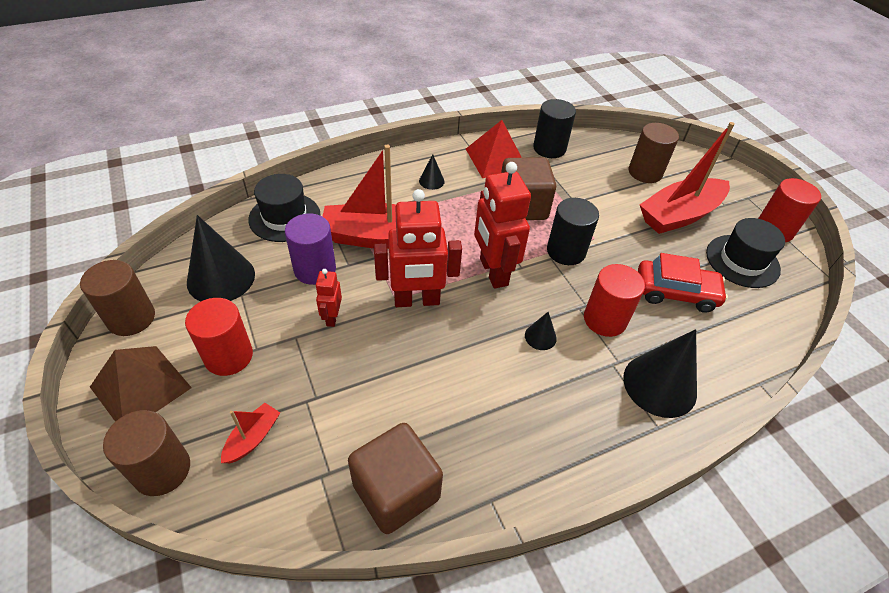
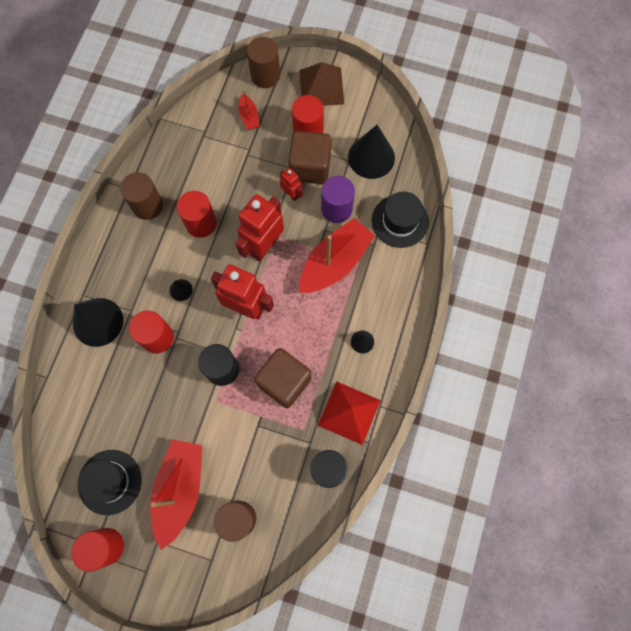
camera: 135 degrees right, 25 degrees up
(131, 318) = (375, 102): brown cylinder -> brown cylinder (147, 205)
(396, 491) = (169, 155): brown cube -> brown cube (310, 167)
(451, 376) = (201, 223): none -> red cylinder
(675, 292) = (133, 403): red car -> none

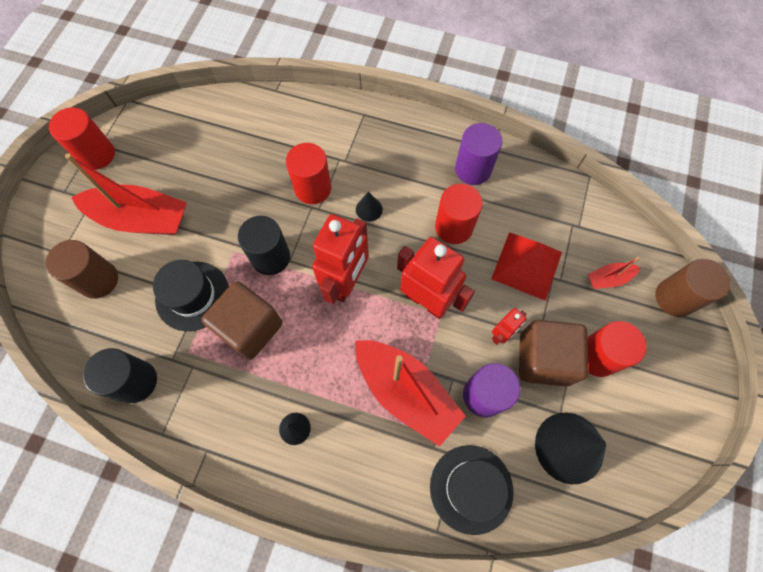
camera: 90 degrees right, 5 degrees down
(98, 322) = (333, 130): black cone -> none
(110, 482) = (160, 153): black hat -> black hat (192, 296)
(147, 205) = (473, 169): brown cylinder -> purple cylinder
(321, 87) = (672, 375): brown pyramid -> none
(349, 412) = (203, 409): red pyramid -> red pyramid (527, 265)

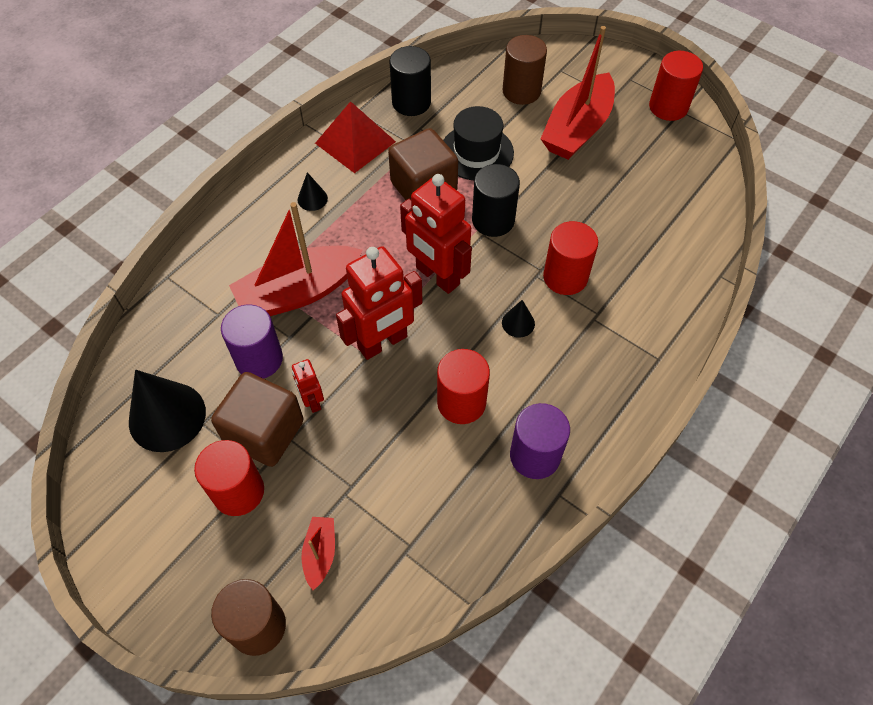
camera: 110 degrees right, 10 degrees down
(471, 488) = (184, 315): black hat -> none
(527, 265) = (379, 463): red pyramid -> red pyramid (355, 142)

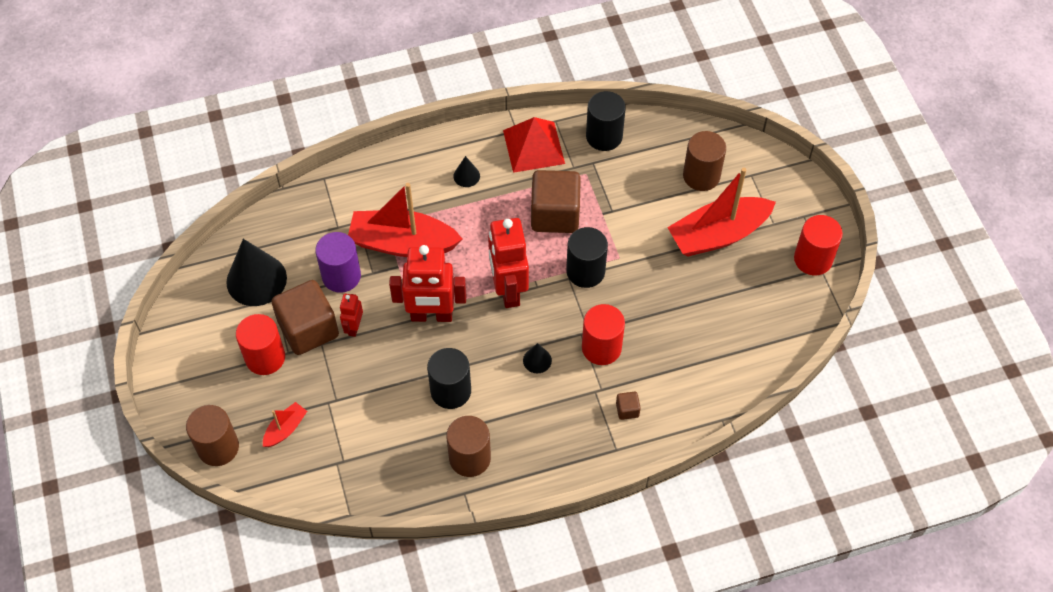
camera: 35 degrees right, 0 degrees up
(461, 402) = (450, 391): red cylinder -> black cylinder
(476, 152) = (619, 208): black hat -> none
(535, 456) = (470, 458): purple cylinder -> brown cylinder
(636, 317) = (627, 410): none -> brown cube

